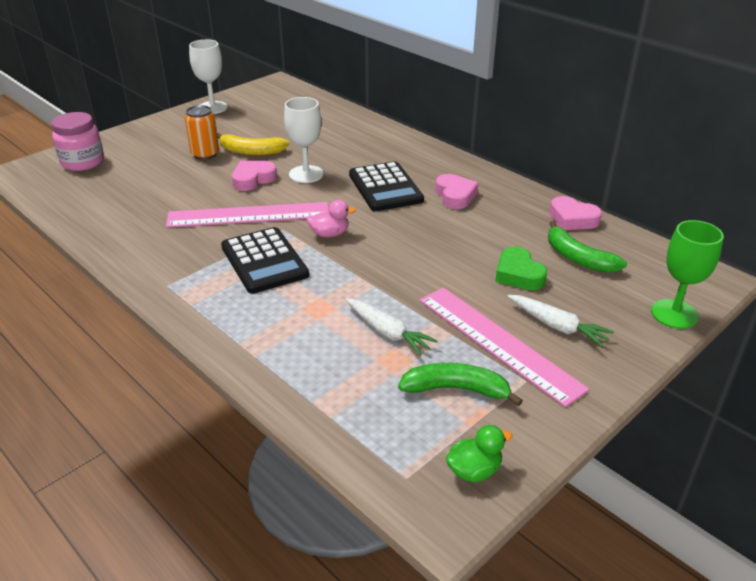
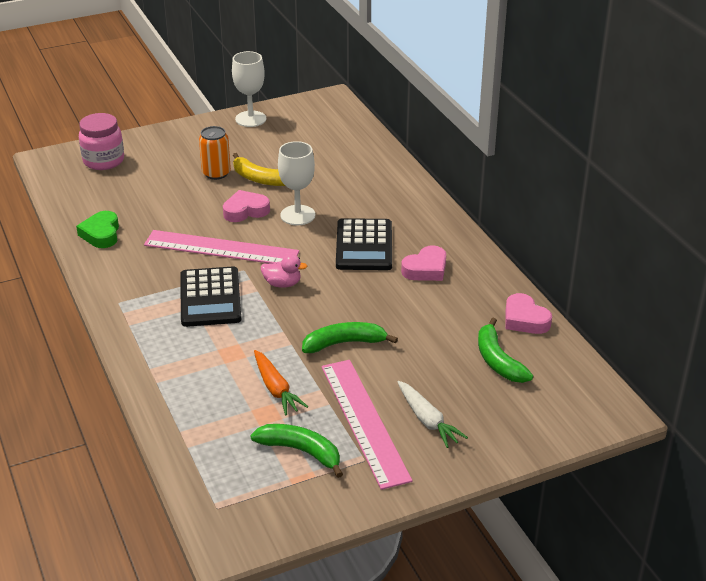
camera: 20 degrees right, 0 degrees up
(387, 332) = (276, 388): white carrot -> orange carrot
(426, 274) = (344, 343): none -> green banana
(455, 196) = (426, 269): pink heart -> pink heart turned 45 degrees clockwise
(474, 470) = (272, 517): green duck -> none
(518, 274) = (428, 363): green heart -> green heart (101, 234)
(674, 314) = (546, 436): green goblet -> none

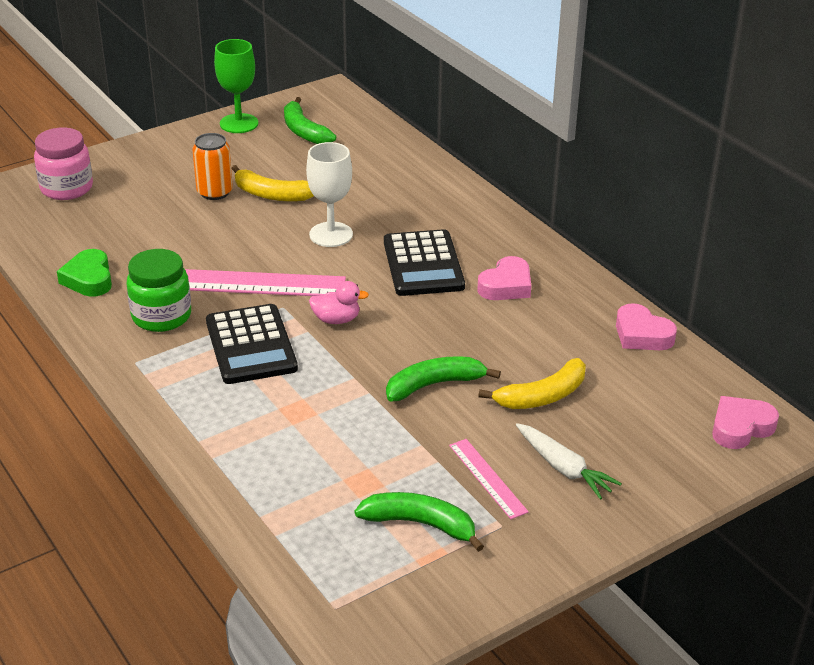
camera: 10 degrees left, 0 degrees up
(148, 268) = (161, 316): none -> green jar
(245, 211) = (264, 235): pink heart -> pink heart (740, 427)
(250, 119) = (239, 123): white goblet -> green goblet
(276, 388) = (366, 449): orange carrot -> none
(364, 421) = (487, 478): pink ruler -> pink ruler, size x0.52
(428, 361) = (542, 396): none -> yellow banana
(498, 360) = (625, 387): green banana -> green banana (304, 131)

